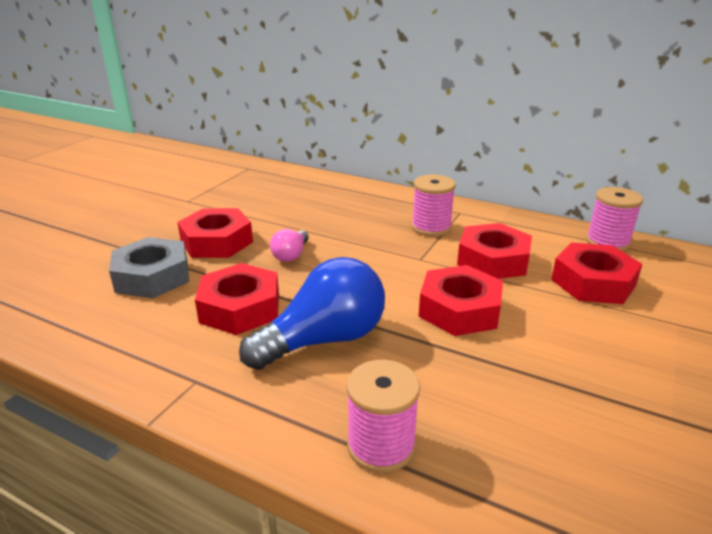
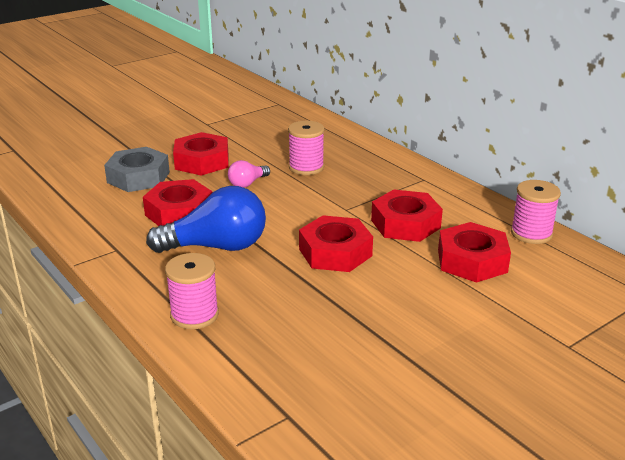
camera: 25 degrees right, 0 degrees up
(431, 227) = (382, 186): pink spool -> pink spool (306, 167)

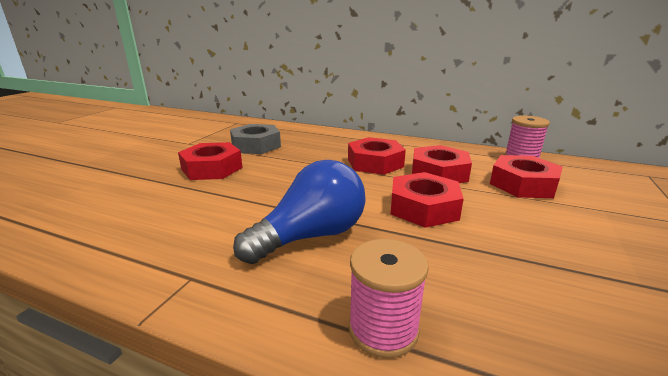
camera: 30 degrees left, 5 degrees down
(138, 177) = (154, 194): grey nut -> grey nut (256, 145)
(179, 212) = (233, 215): red nut -> red nut (375, 163)
(247, 183) = (275, 175): pink light bulb -> none
(306, 167) = (310, 154): pink spool -> none

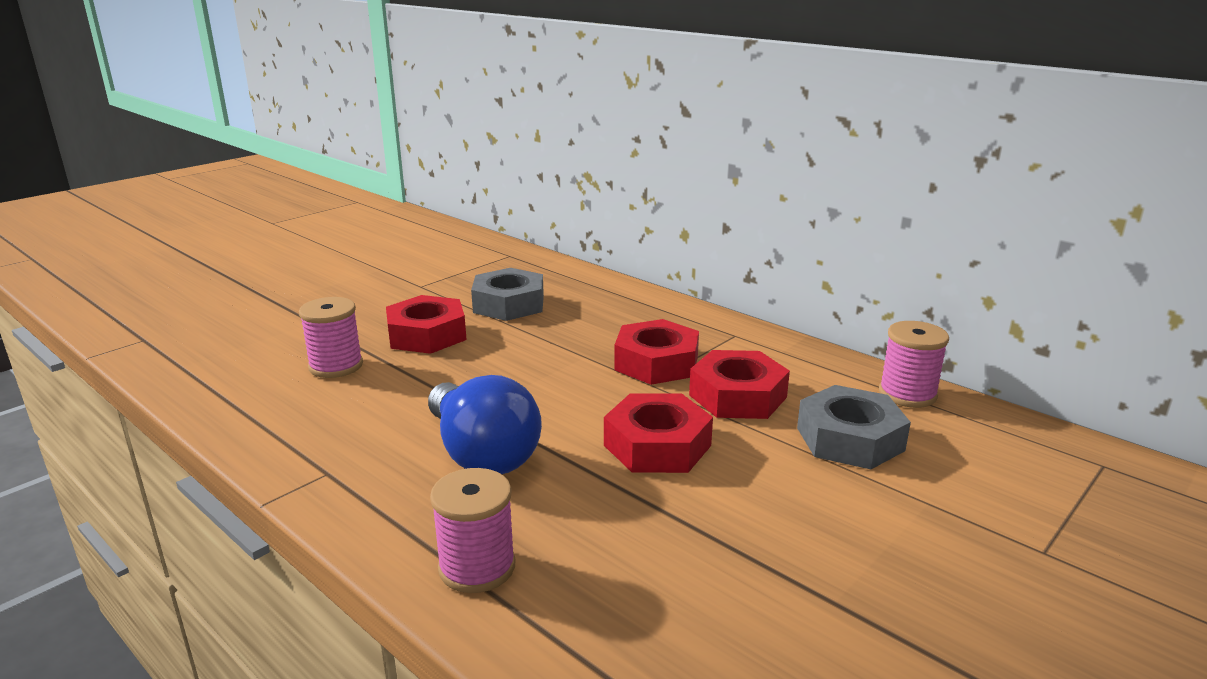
camera: 20 degrees right, 0 degrees up
(152, 197) = (336, 366): none -> pink spool
(311, 236) = (482, 454): blue light bulb -> blue light bulb turned 75 degrees clockwise
(523, 184) = (850, 439): red nut -> grey nut

